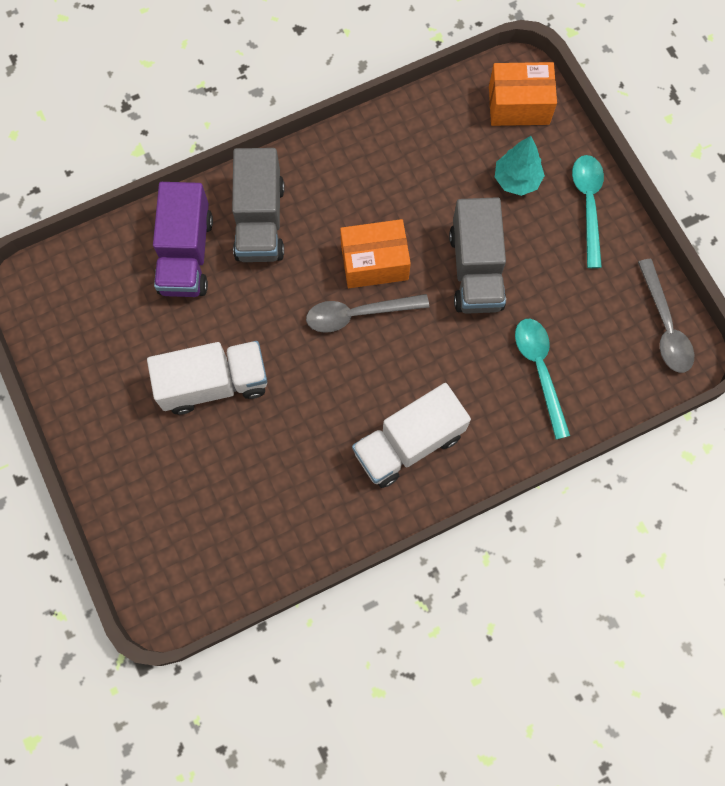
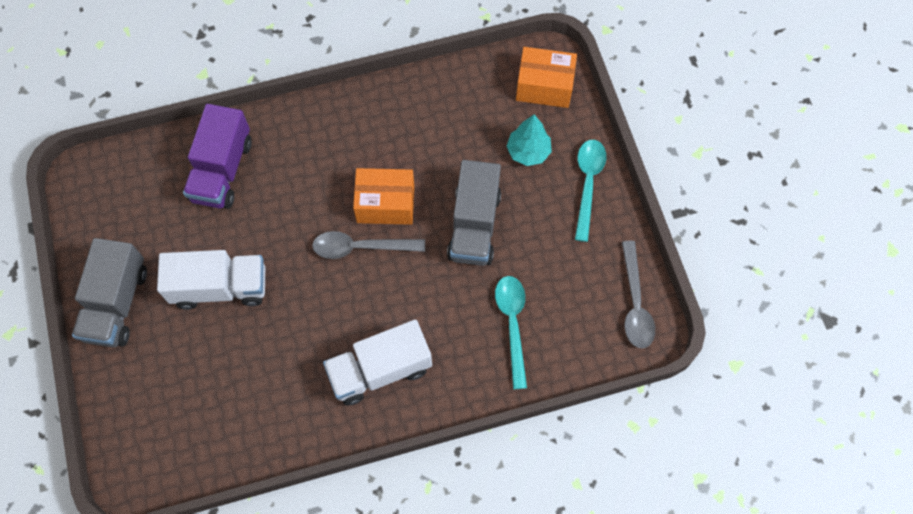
camera: 10 degrees right, 5 degrees down
(260, 221) = (293, 151): grey truck -> grey truck (117, 303)

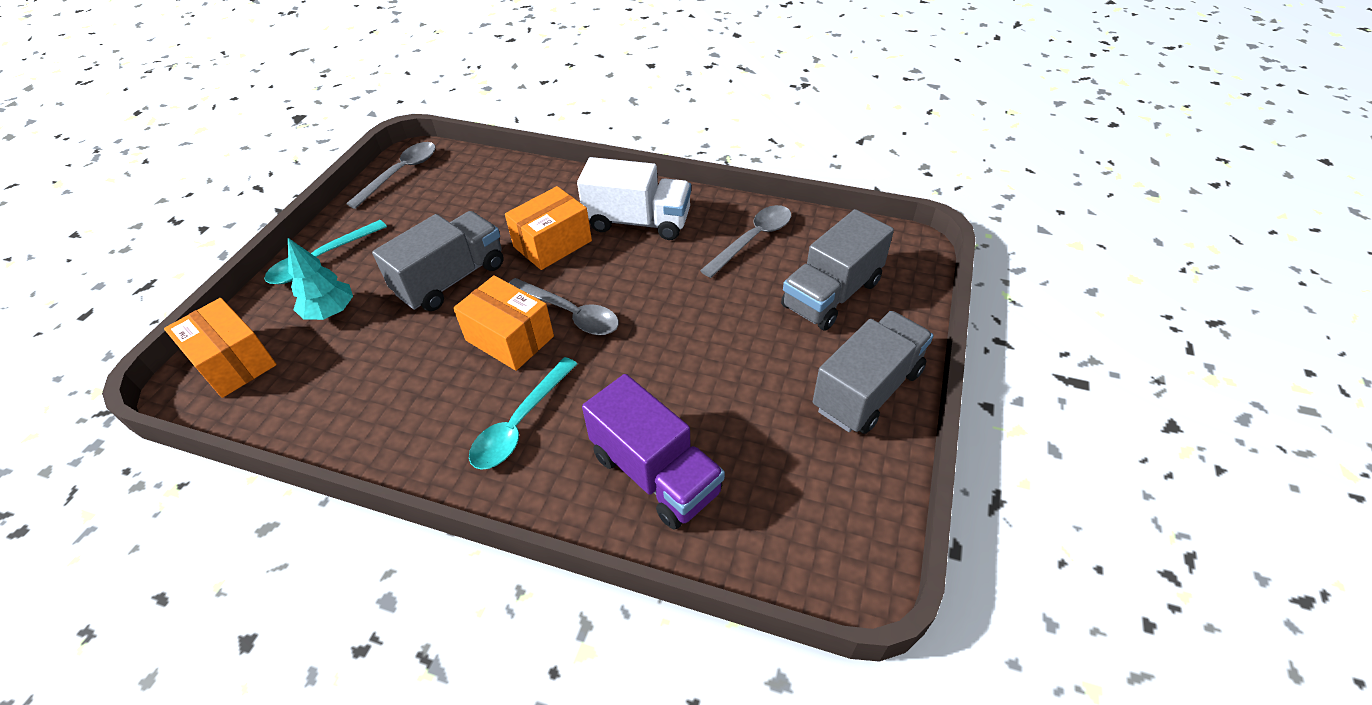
camera: 145 degrees left, 20 degrees down
(177, 380) = (831, 294): none -> grey truck
(220, 287) = (740, 349): white truck -> none
(222, 170) = (655, 473): purple truck -> purple truck turned 90 degrees clockwise
(270, 406) = (753, 239): none -> grey spoon
(430, 303) = (552, 244): none -> orange box
(512, 324) = (503, 201): turquoise spoon -> turquoise spoon (520, 423)

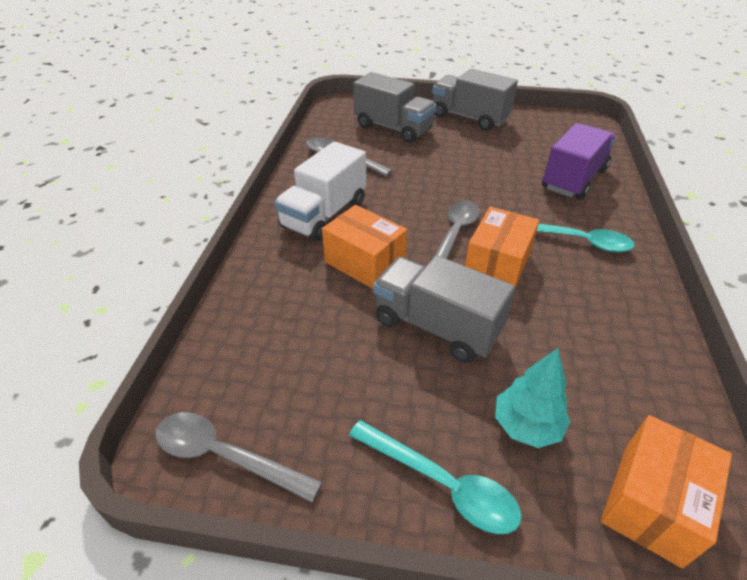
camera: 100 degrees left, 5 degrees down
(638, 222) = (324, 214): white truck -> white truck turned 150 degrees counterclockwise

